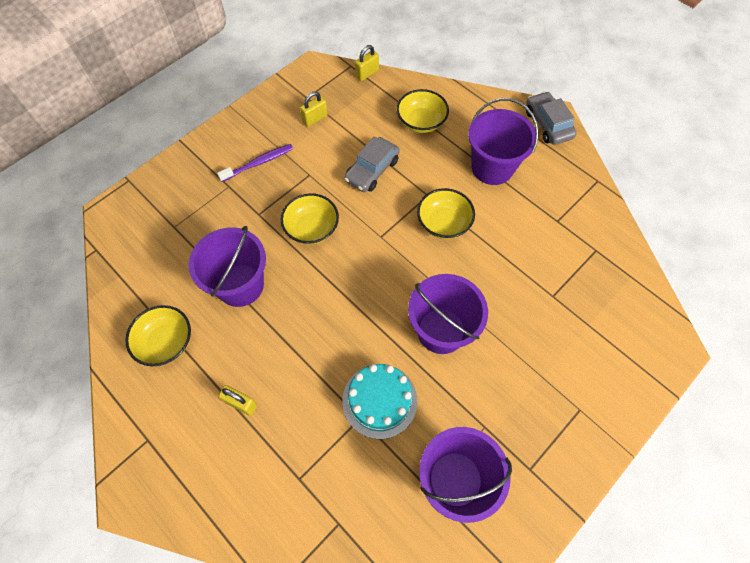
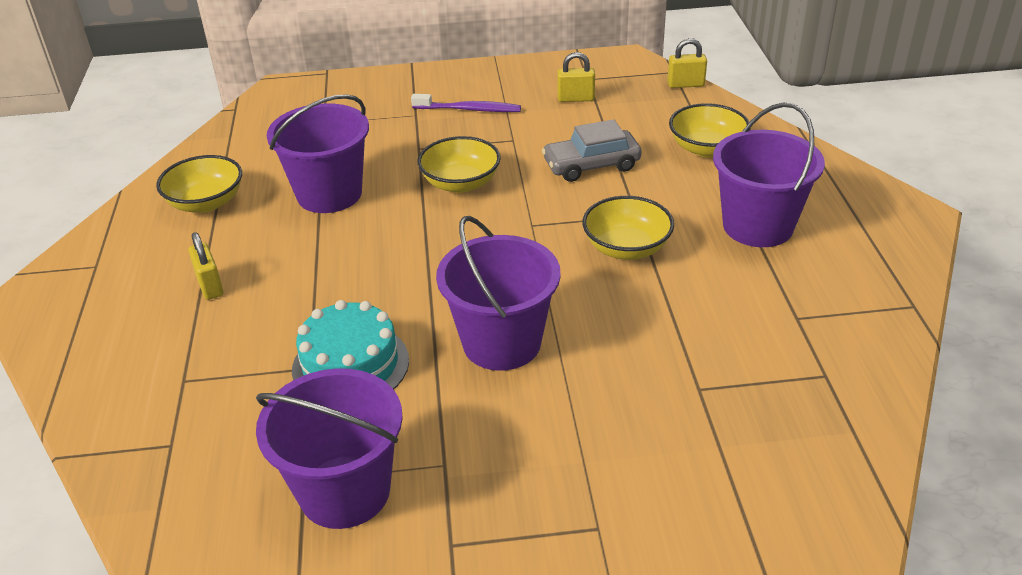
camera: 40 degrees right, 25 degrees down
(547, 124) = (895, 218): grey car -> none

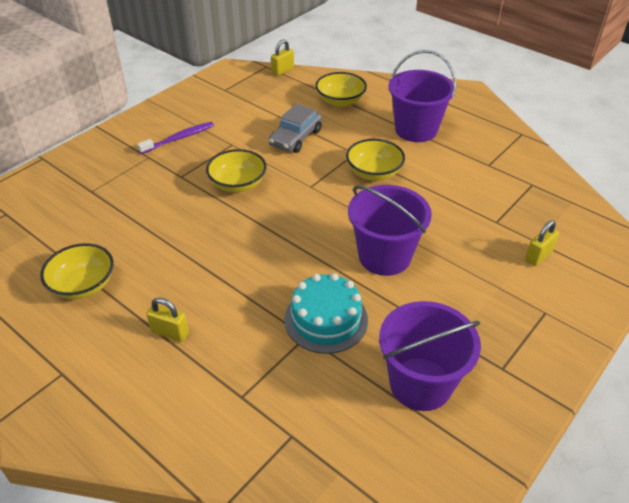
camera: 45 degrees left, 5 degrees up
(329, 194) = (164, 233): purple bucket -> none
(576, 98) = (234, 104): yellow padlock -> yellow padlock (538, 256)

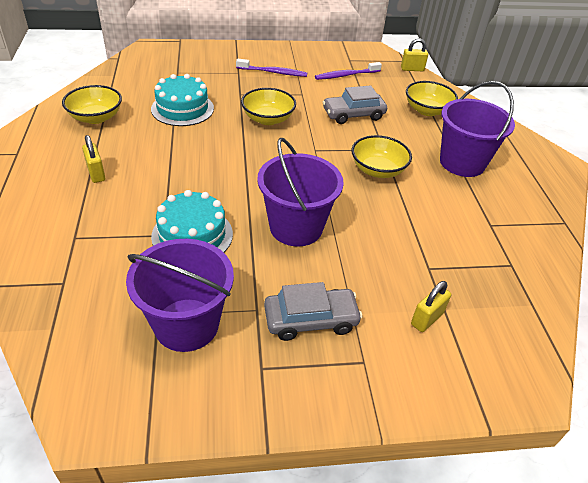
camera: 40 degrees right, 0 degrees up
(152, 222) = (182, 108): none -> turquoise cake
(242, 106) = (346, 75): none -> purple toothbrush
(483, 312) = (311, 320): none -> grey car
(538, 256) = (427, 319): yellow padlock -> yellow padlock turned 45 degrees counterclockwise

